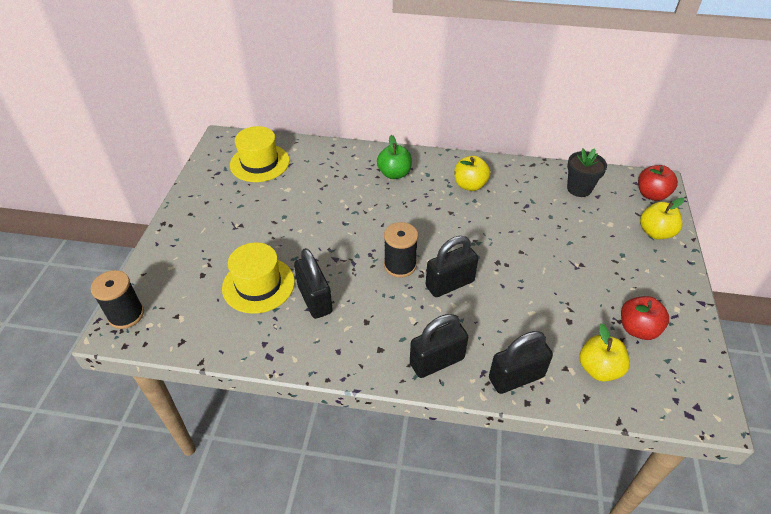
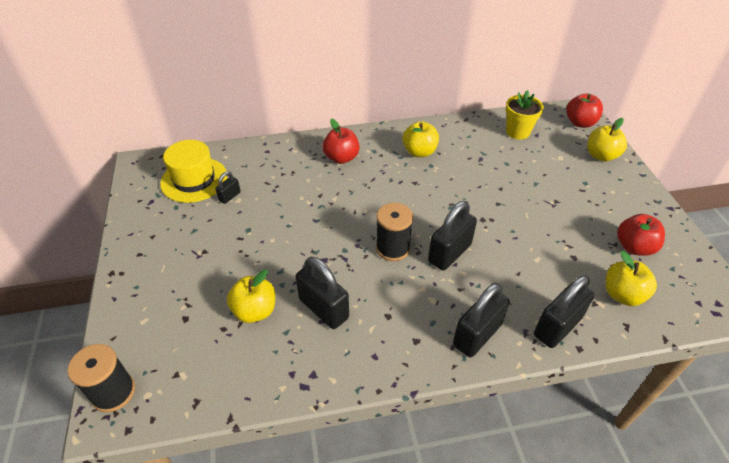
camera: 20 degrees left, 0 degrees up
(258, 285) = (255, 311): yellow hat -> yellow apple
(282, 184) = (230, 196): none -> black padlock
(394, 174) = (341, 158): green apple -> red apple
(579, 189) = (517, 132): black flower pot -> yellow flower pot

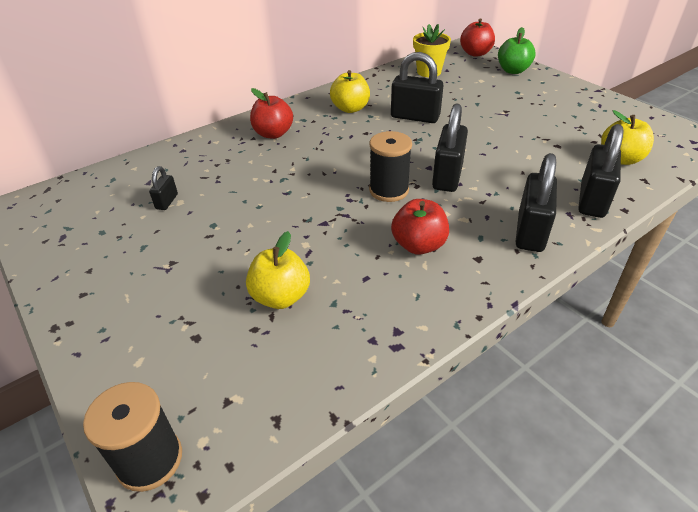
camera: 25 degrees left, 5 degrees down
(194, 180) = (108, 199): yellow hat -> none
(324, 308) = (359, 266): black padlock -> black padlock (415, 117)
(601, 156) = (513, 70): yellow apple -> green apple
(634, 247) = (597, 124): red apple -> red apple (418, 245)

